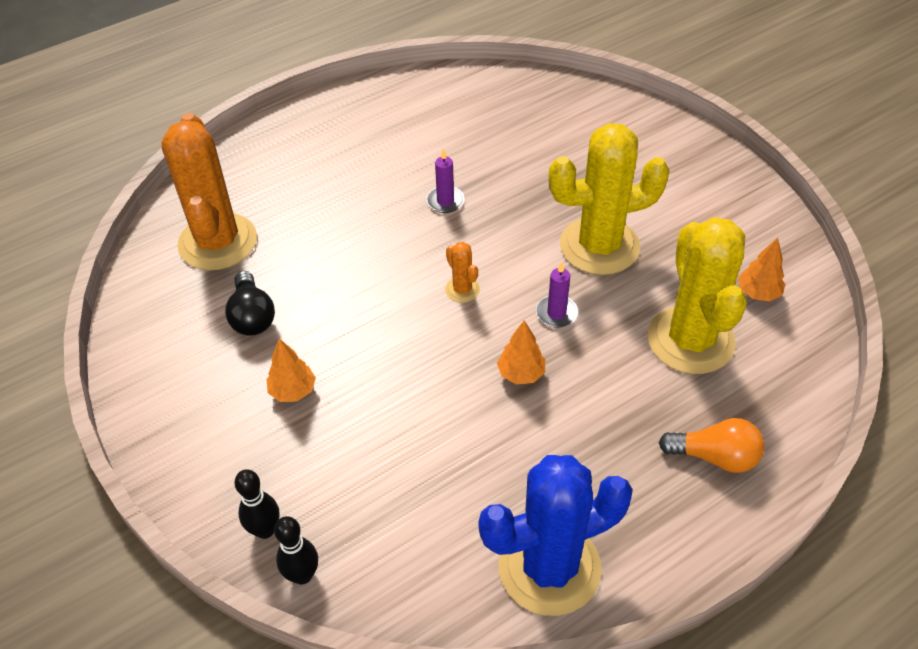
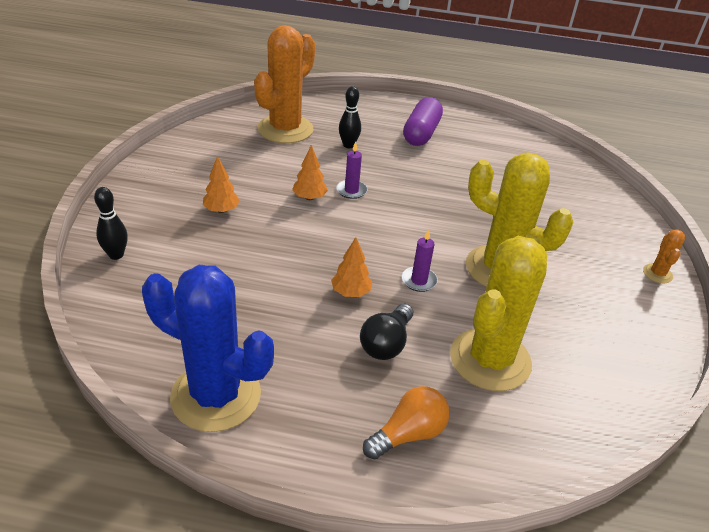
camera: 40 degrees right, 10 degrees down
(252, 316) = (253, 168): black light bulb -> black light bulb (386, 343)
(302, 575) = (100, 287): black bowling pin -> black bowling pin (348, 145)
(356, 144) = (421, 133): none -> purple capsule
(445, 201) = (433, 186): purple candle -> purple candle (351, 191)
(462, 289) = (379, 231): orange cactus -> orange cactus (657, 274)
(715, 456) = (408, 434): orange light bulb -> orange light bulb turned 90 degrees counterclockwise
(758, 293) = (584, 373): orange tree -> orange tree (309, 197)

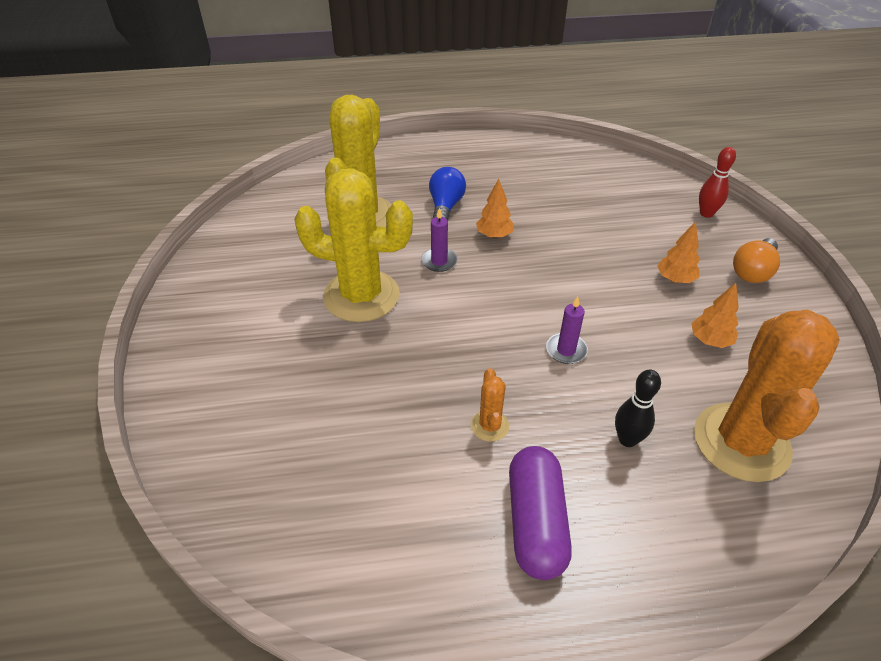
camera: 165 degrees right, 5 degrees up
(116, 255) = (706, 213): black bowling pin -> red bowling pin
(216, 395) = (538, 155): blue cactus -> none
(309, 197) = (604, 324): orange tree -> orange tree (710, 340)
(386, 343) = (445, 207): black light bulb -> blue light bulb
(408, 434) = (408, 164): orange light bulb -> orange light bulb (753, 271)
(657, 274) = (178, 340): orange cactus -> orange cactus (489, 426)

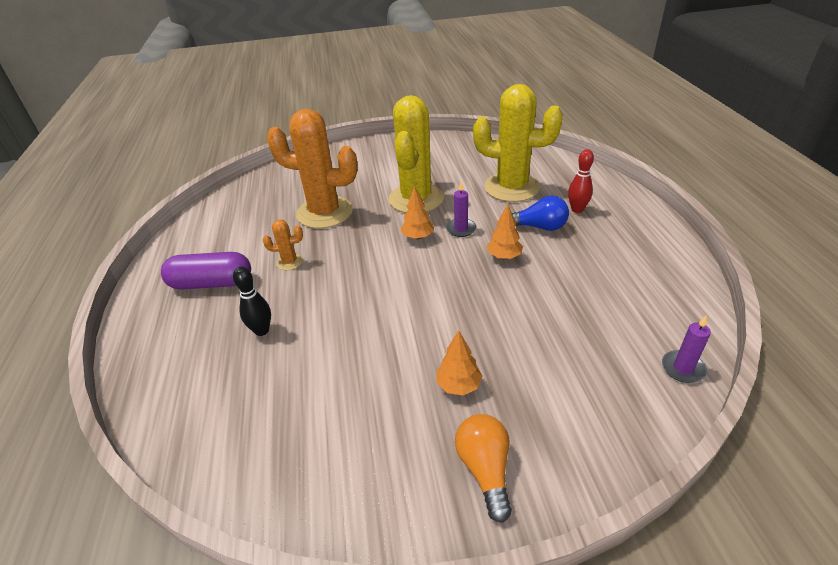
camera: 90 degrees right, 5 degrees down
(566, 350) = (357, 299): purple candle -> purple candle (682, 368)
(706, 213) = (603, 438): red bowling pin -> red bowling pin (577, 209)
(710, 340) = (365, 402): orange tree -> orange tree (417, 237)
(741, 442) = (241, 405): orange cactus -> orange cactus (324, 212)
(753, 271) = (485, 469): orange light bulb -> orange light bulb turned 45 degrees clockwise

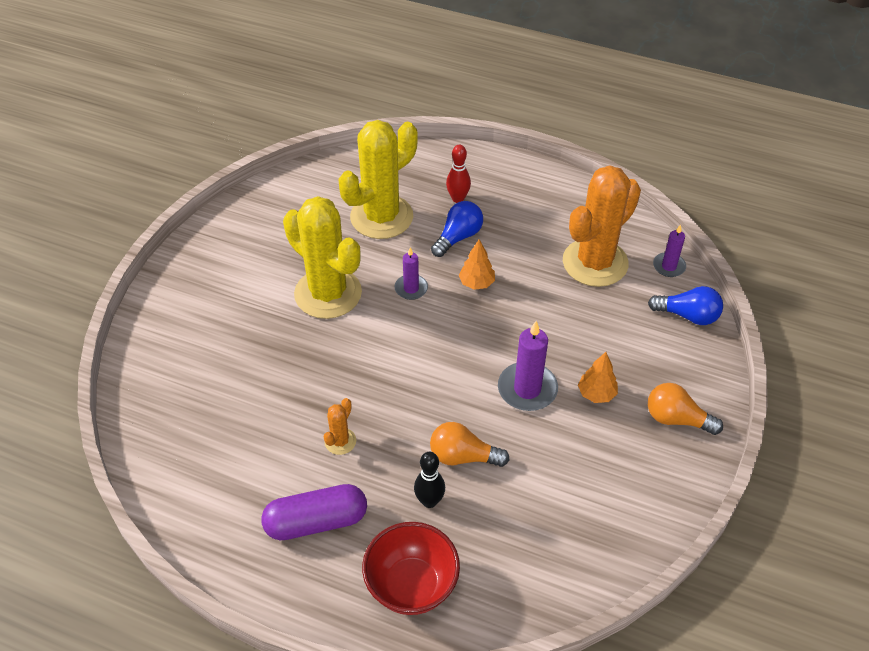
camera: 60 degrees left, 10 degrees up
(173, 358) = (411, 585): none -> red bowl
(211, 283) = (316, 522): purple capsule -> purple capsule turned 45 degrees clockwise
(319, 329) = (463, 456): none -> orange light bulb
(324, 212) = (277, 377): orange cactus -> orange cactus (595, 263)
(417, 237) = (393, 324): orange tree -> none
(421, 335) = (527, 389): none -> purple candle
(637, 415) = (688, 315): none -> blue light bulb

